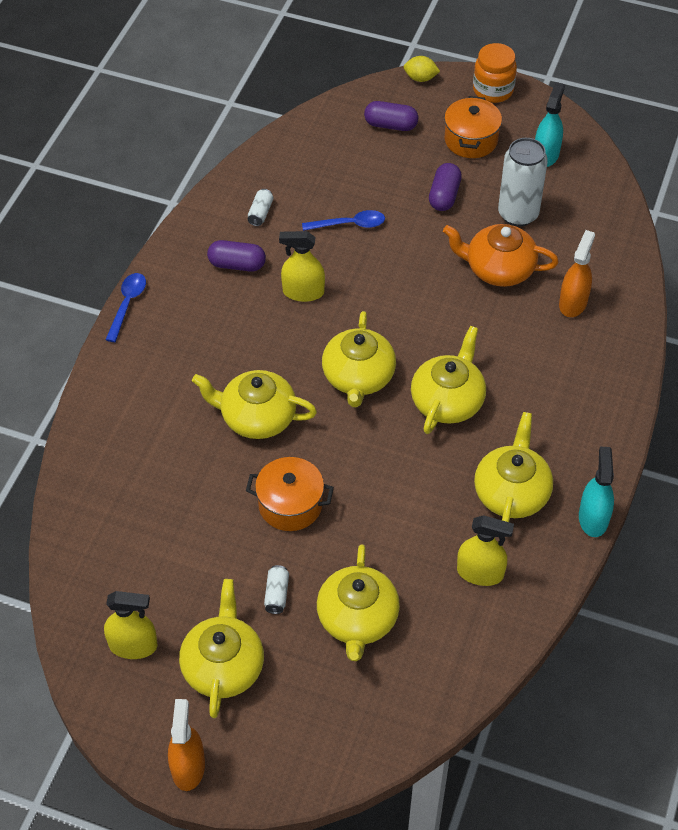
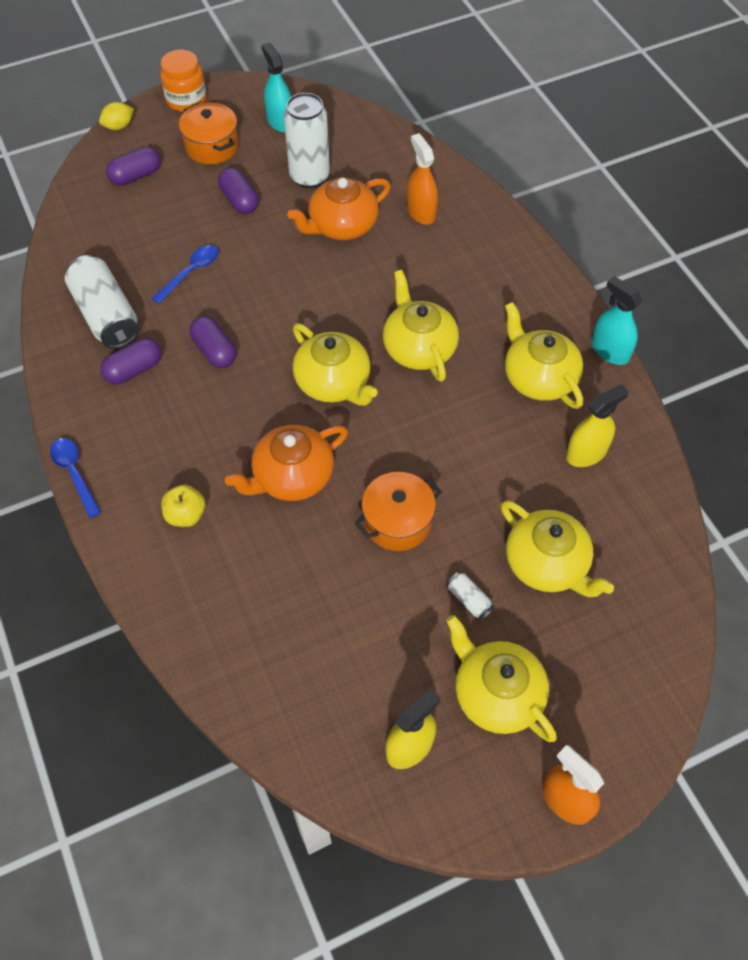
camera: 45 degrees left, 5 degrees up
(163, 386) = (186, 515): none -> yellow apple
(257, 417) = (292, 476): yellow teapot -> orange teapot
(260, 213) = (106, 315): white can -> white can, size x2.33
(303, 292) = (214, 351): yellow spray bottle -> purple capsule

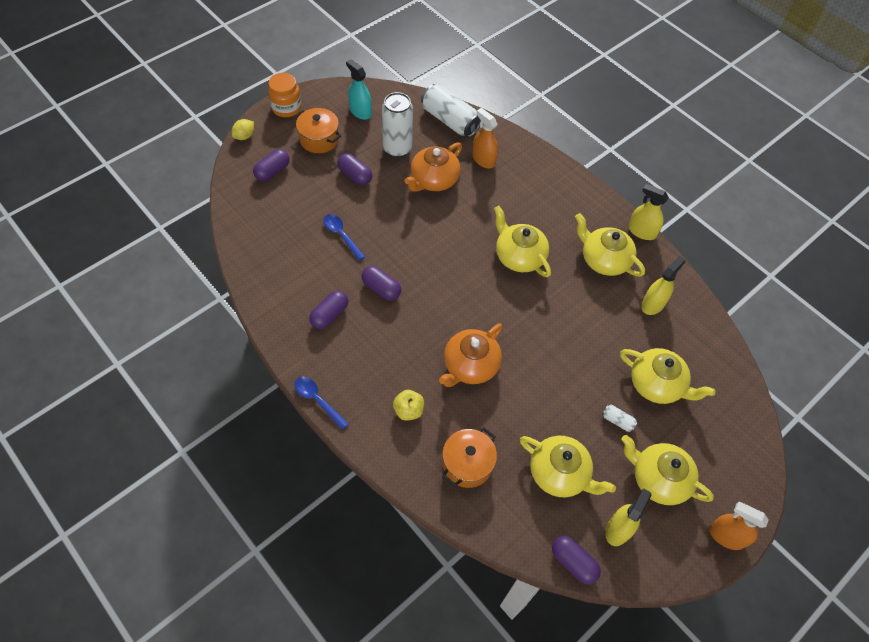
camera: 20 degrees left, 0 degrees up
(106, 315) = (293, 279): white can -> white can (450, 120)
(191, 272) = (341, 235): blue spoon -> blue spoon turned 60 degrees counterclockwise
(327, 774) = (573, 562): none -> purple capsule
(333, 382) = (472, 293): yellow teapot -> yellow teapot (559, 473)
(397, 522) = (552, 380): orange pot -> orange pot (467, 464)
(610, 351) = (641, 231): turquoise spray bottle -> yellow spray bottle

